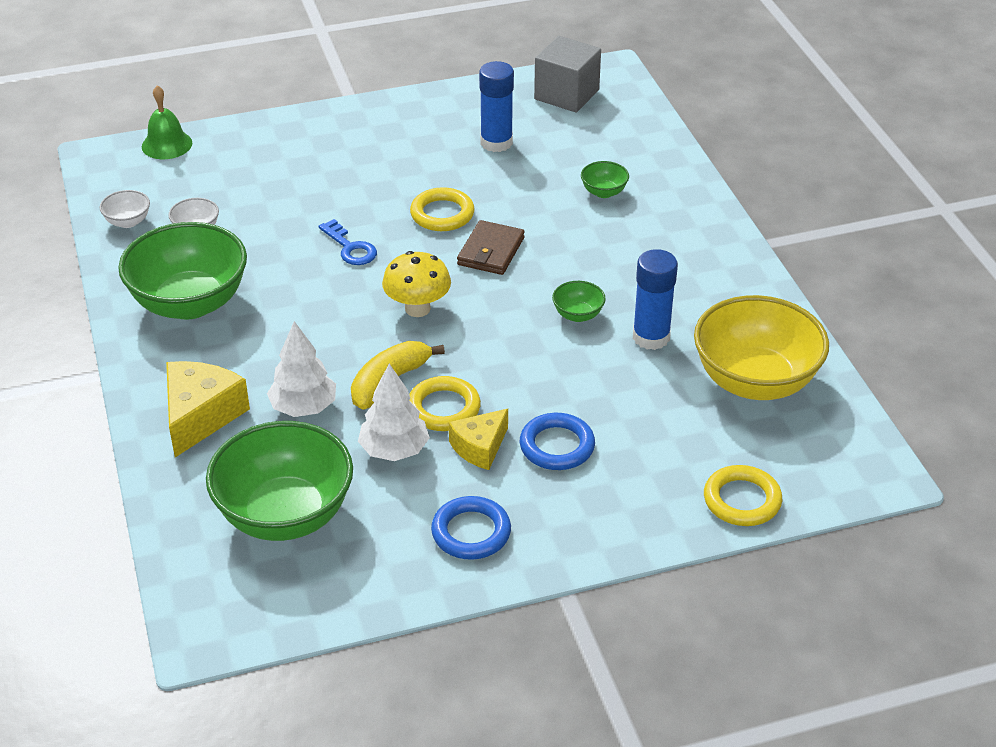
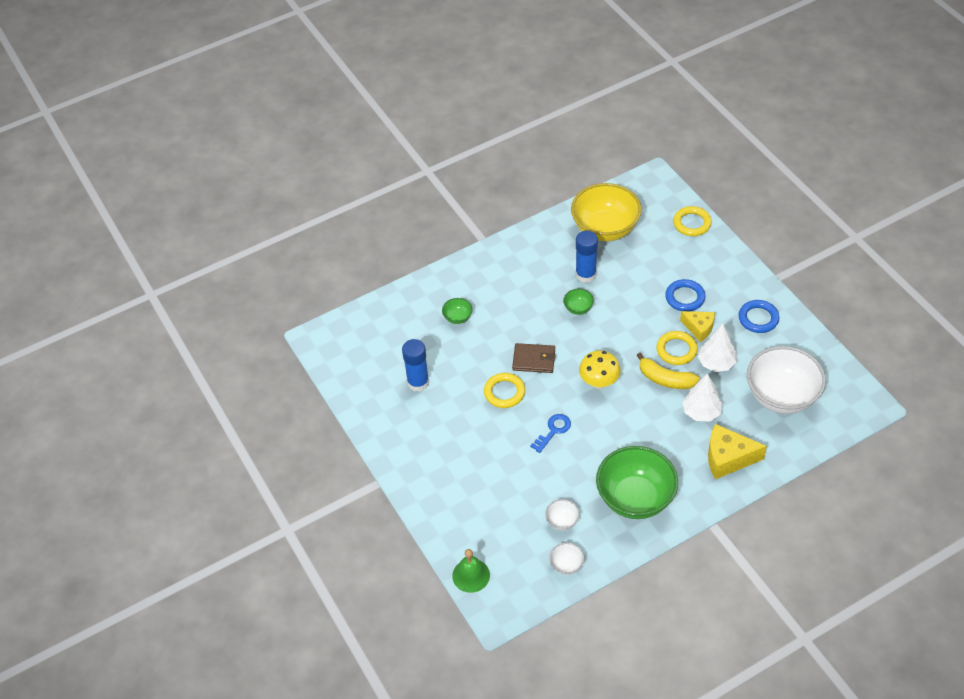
camera: 100 degrees left, 10 degrees up
(285, 515) = (781, 396): green bowl -> white bowl
(566, 94) = (351, 357): grey cube -> none

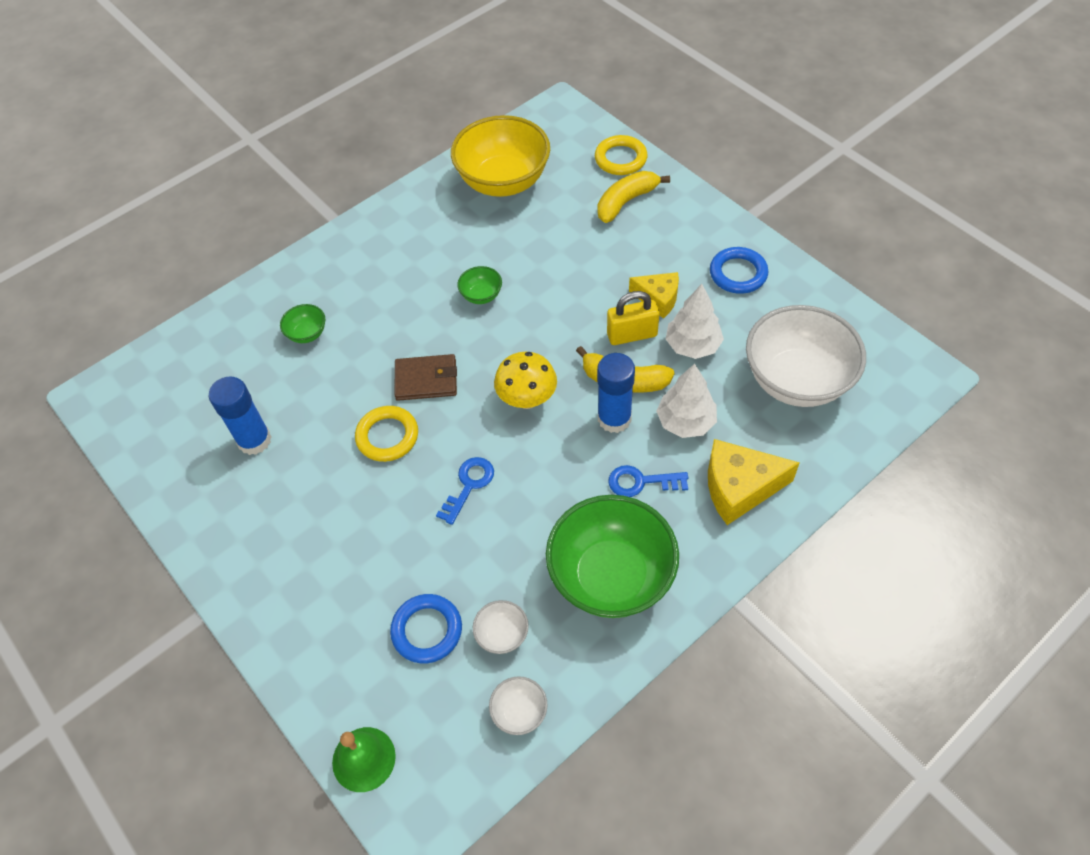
camera: 10 degrees left, 5 degrees up
(585, 274) = (485, 246): blue glue stick -> blue glue stick (614, 418)
(665, 445) = (641, 482): none -> blue key
(676, 350) = (632, 335): yellow ring -> yellow padlock
(685, 297) = (630, 259): blue ring -> blue ring (427, 630)
(690, 256) = (626, 202): none -> yellow banana

